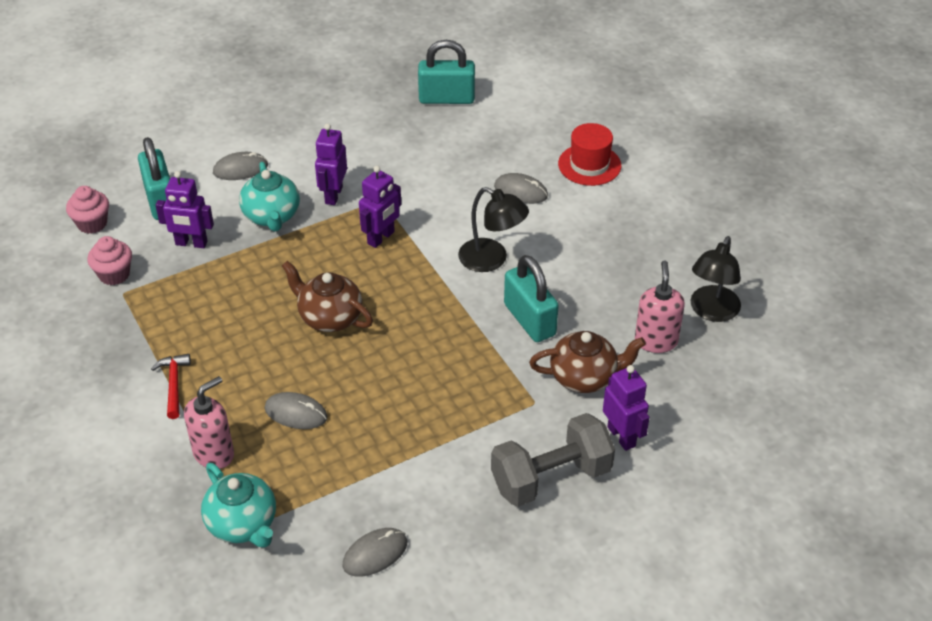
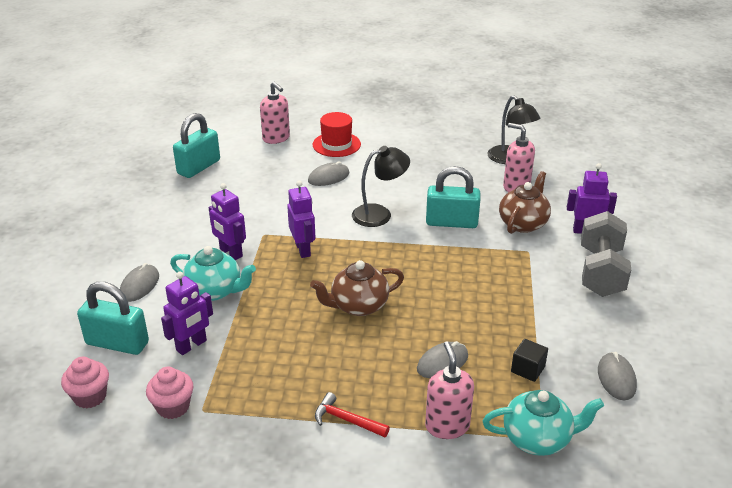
camera: 55 degrees left, 10 degrees down
(335, 479) = (528, 369): none -> black cube
(554, 118) = (276, 138): none -> pink soap dispenser

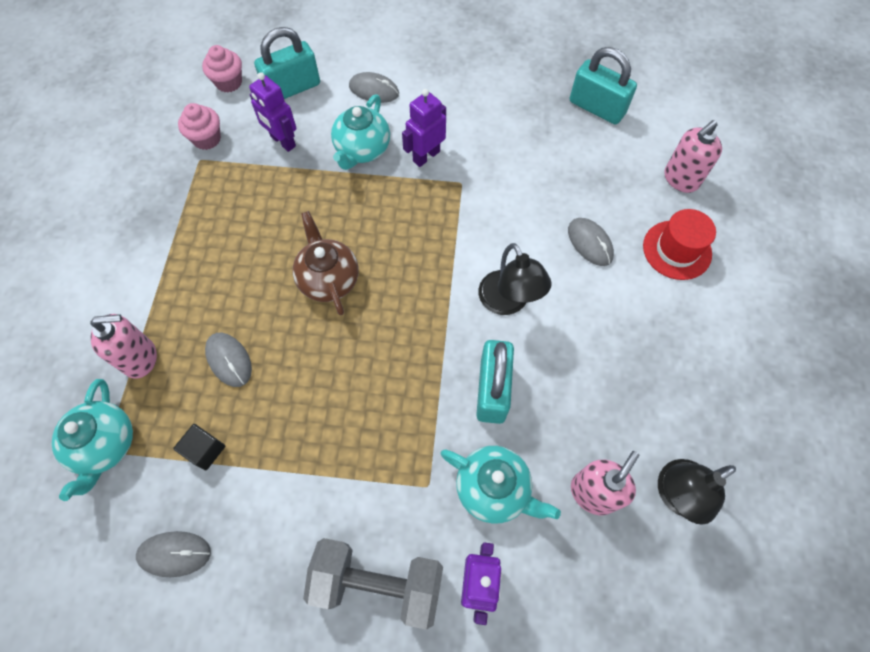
camera: 90 degrees right, 30 degrees up
(117, 343) = (292, 88): turquoise padlock -> turquoise padlock turned 45 degrees clockwise
(303, 249) = (431, 222): purple robot -> none
(347, 420) = (165, 270): red hammer -> none
(523, 223) = (493, 489): brown teapot -> turquoise teapot

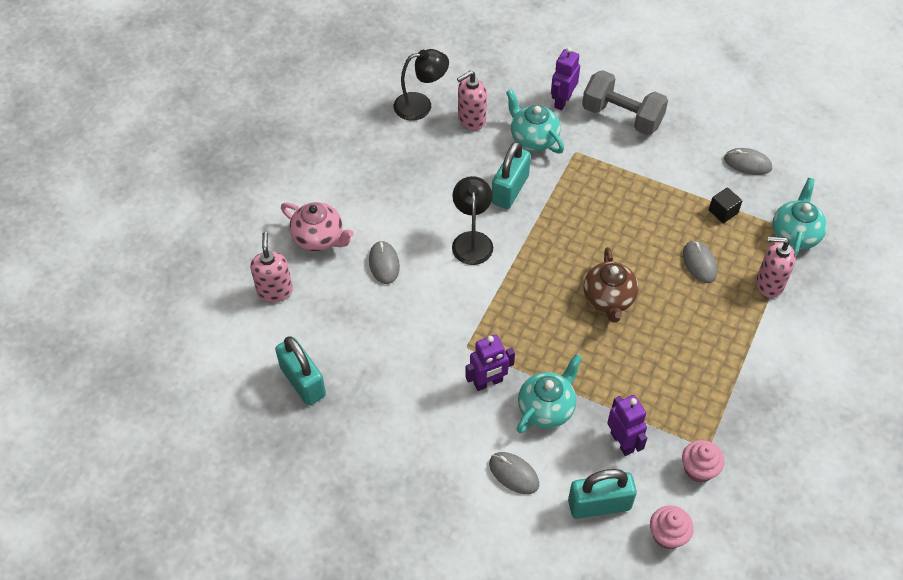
camera: 160 degrees left, 10 degrees down
(677, 250) = (319, 238): red hat -> pink teapot
(680, 179) = (275, 291): pink soap dispenser -> pink soap dispenser turned 75 degrees counterclockwise

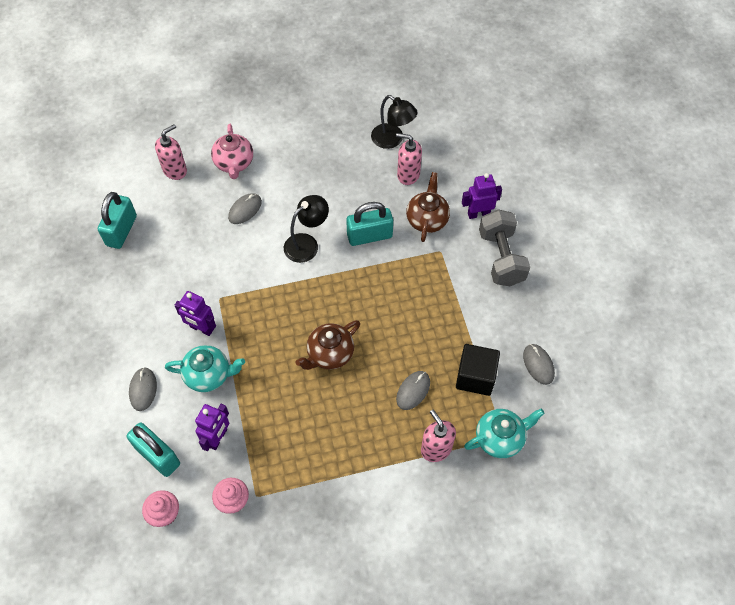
camera: 50 degrees right, 5 degrees up
(533, 139) = (427, 219): turquoise teapot -> brown teapot
(723, 212) = (475, 377): black cube -> black cube, size x1.76

